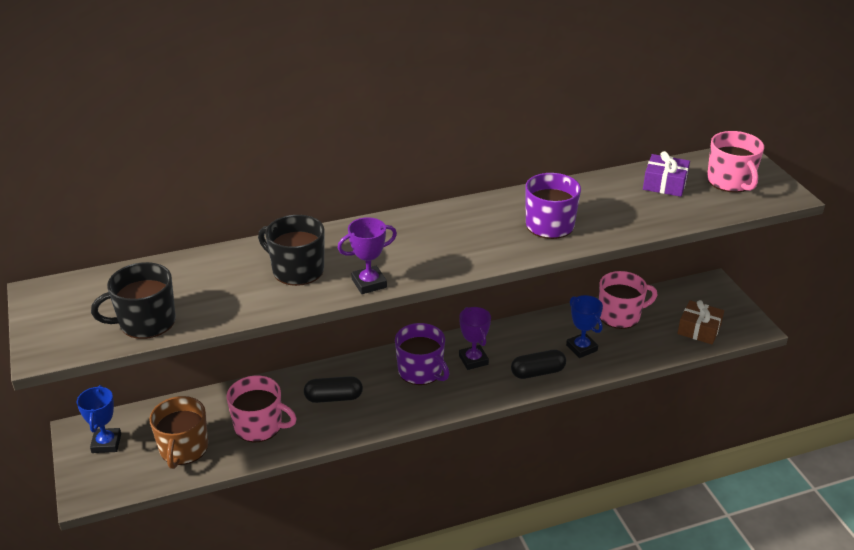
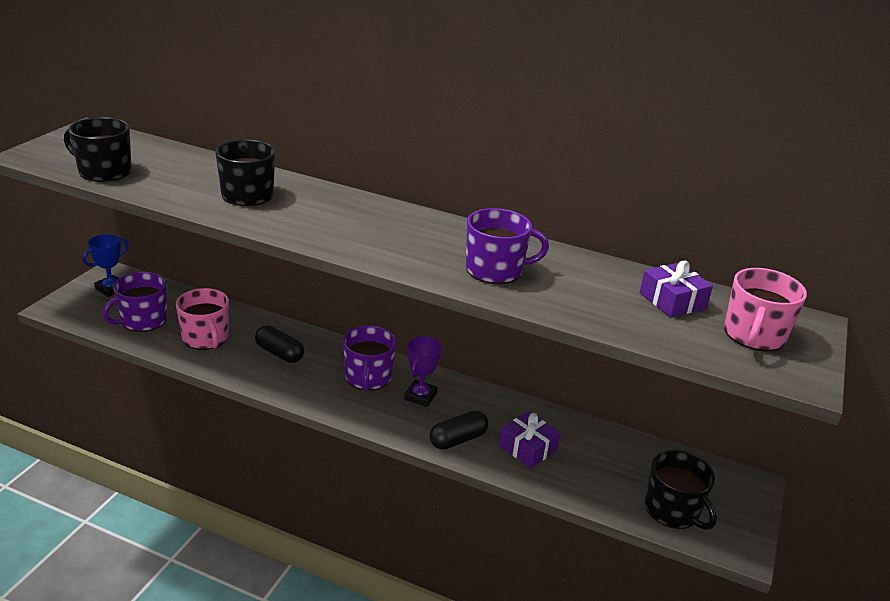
camera: 40 degrees right, 5 degrees down
(183, 448) = (143, 320): brown mug -> purple mug
(369, 283) = (275, 227): purple trophy -> none
(537, 372) = (458, 440): black capsule -> black capsule turned 60 degrees counterclockwise
(581, 348) = (527, 448): blue trophy -> purple gift
(620, 315) = (607, 448): pink mug -> none
(699, 329) = (673, 510): brown gift -> black mug

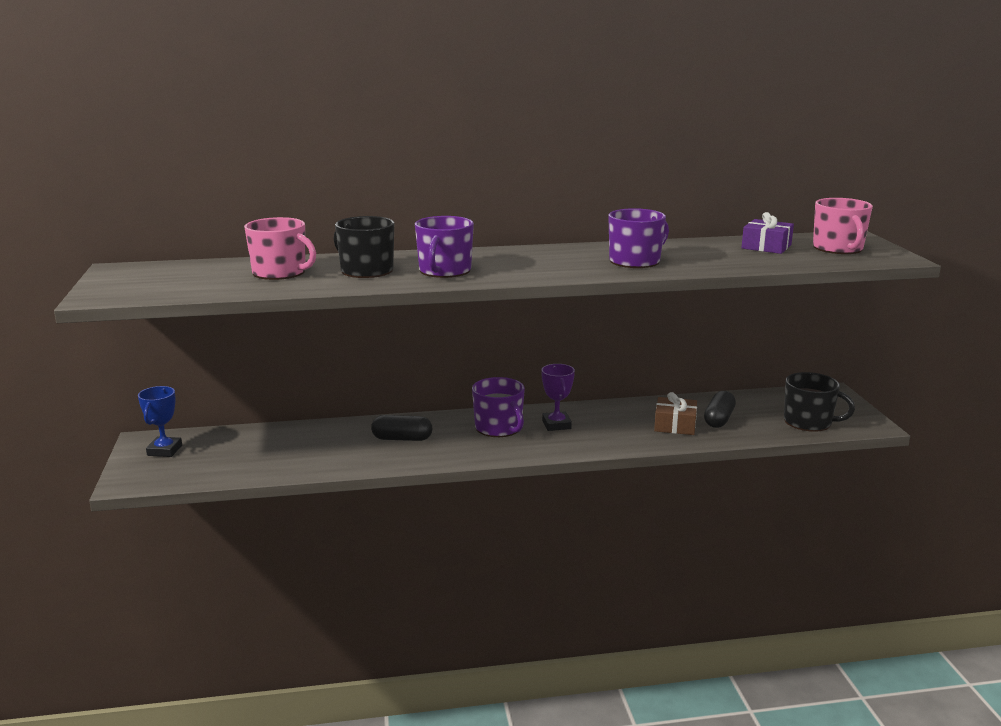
camera: 30 degrees left, 10 degrees down
(103, 171) = (202, 288): black mug -> none
(143, 320) = (237, 460): purple mug -> purple mug (444, 271)
(206, 338) = (319, 451): pink mug -> pink mug (280, 273)
(458, 440) = (622, 438): black capsule -> black capsule (719, 419)
(527, 448) = (675, 425): purple gift -> brown gift

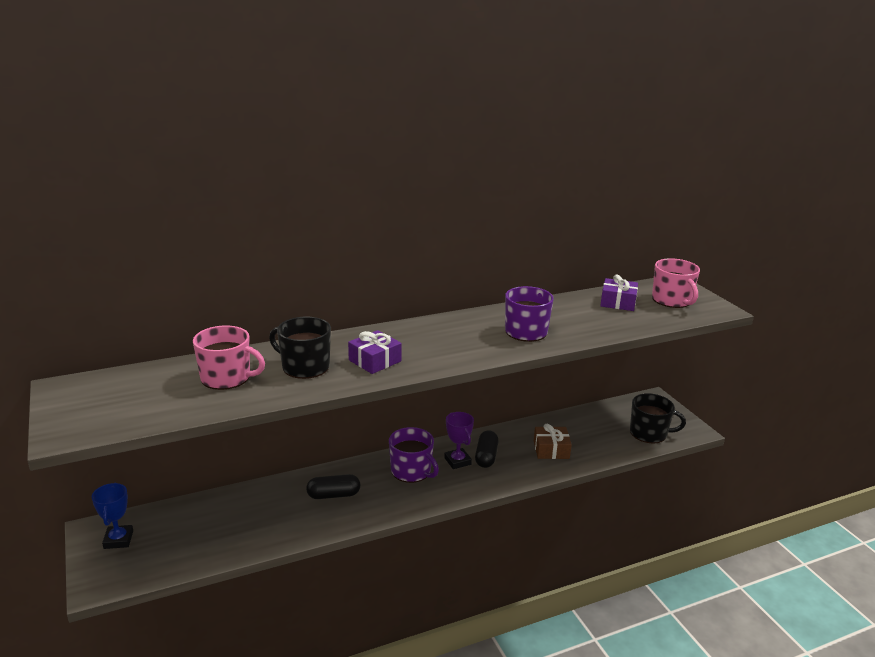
camera: 15 degrees left, 5 degrees up
(444, 271) = (375, 361): purple mug -> purple gift
(719, 419) = (582, 439): black capsule -> black capsule (486, 456)

